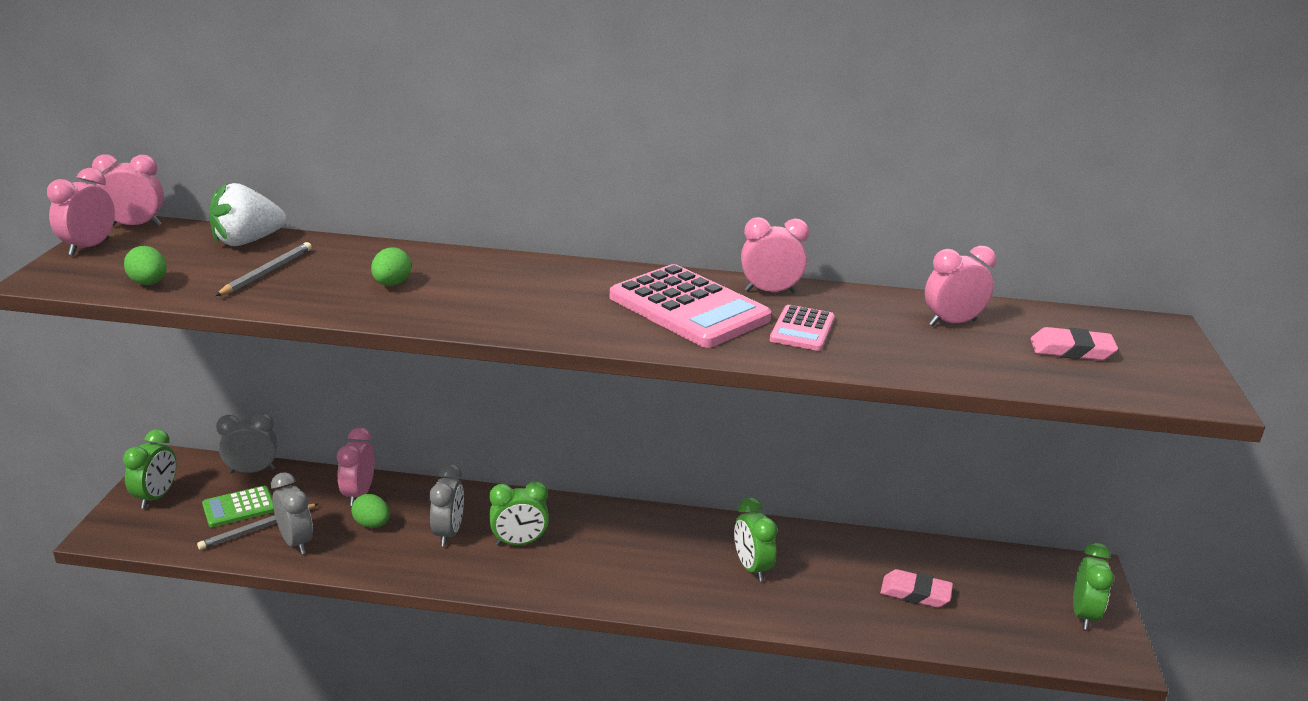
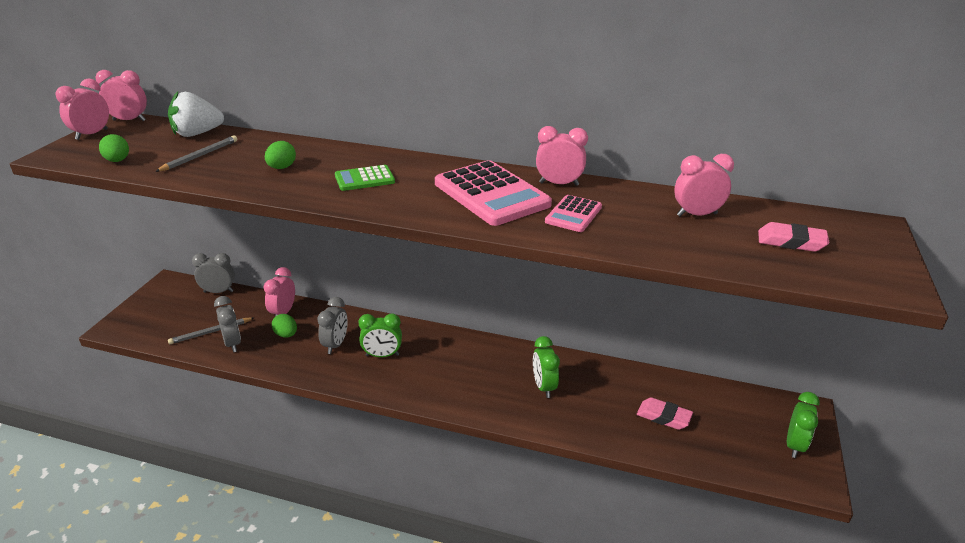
camera: 10 degrees right, 5 degrees up
(156, 497) = (153, 305): green clock -> none
(239, 507) = (203, 316): green calculator -> green calculator (364, 179)

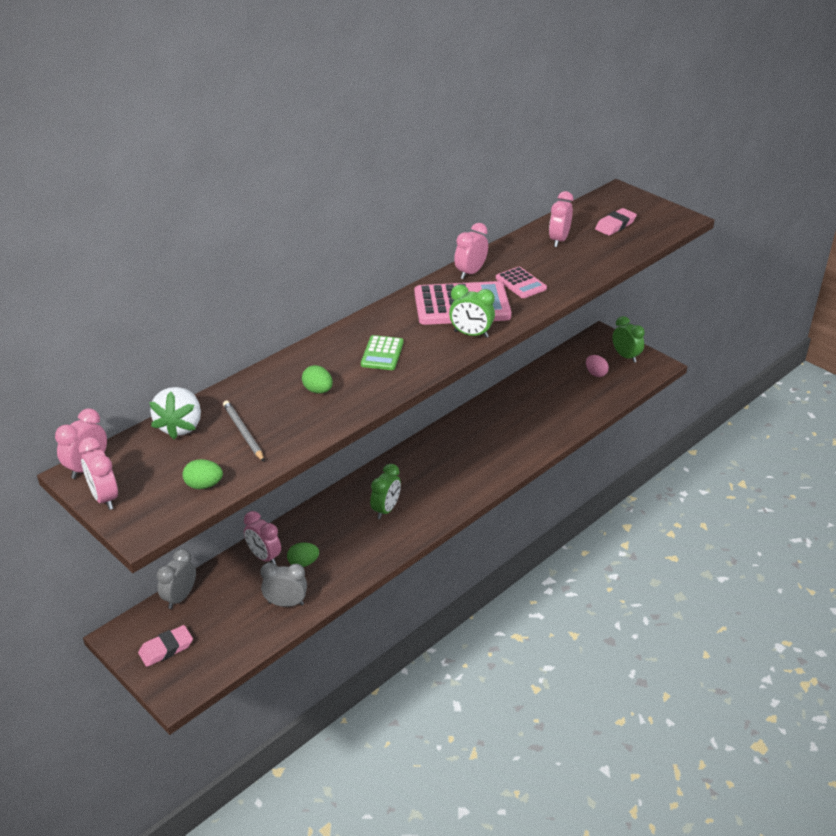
camera: 60 degrees left, 5 degrees up
(210, 332) = (252, 616): grey pencil -> none
(335, 345) = (347, 534): grey clock -> none
(544, 387) = (494, 436): green clock -> green clock (471, 334)
(663, 417) = (565, 395): pink eraser -> pink eraser (166, 649)
(731, 429) = (595, 373): none -> pink egg

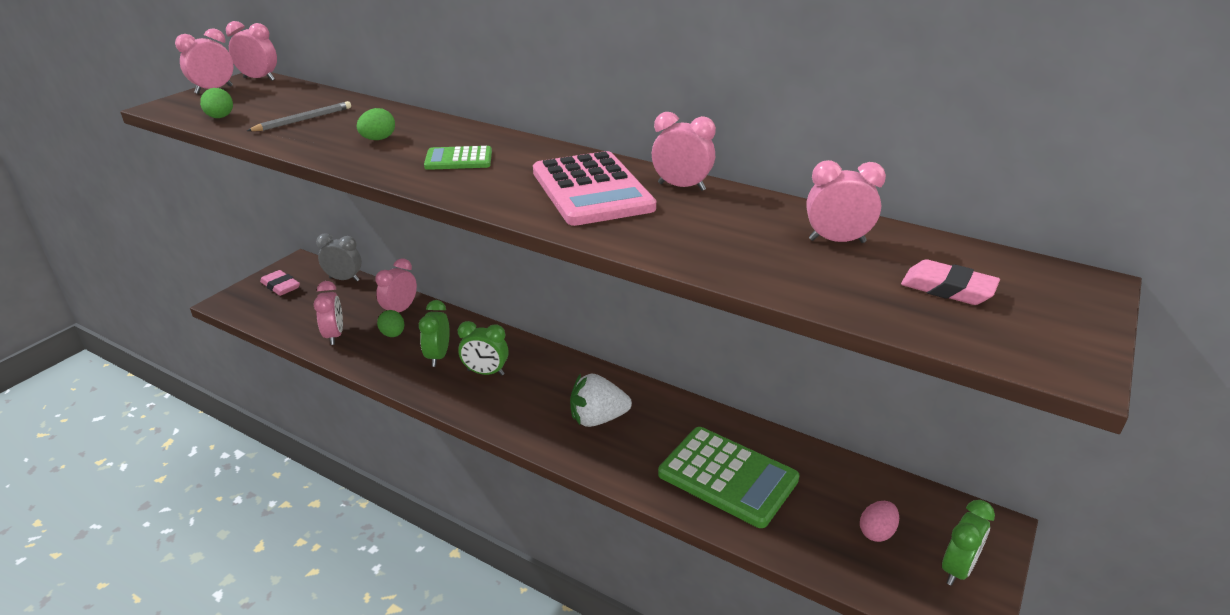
camera: 75 degrees right, 5 degrees down
(180, 426) = (316, 97): white strawberry -> white strawberry (597, 419)
(286, 603) = (334, 335): grey clock -> pink clock
(471, 334) = (520, 203): green clock -> green clock (438, 356)
(521, 283) = (676, 223): pink calculator -> none
(538, 415) = (728, 477): none -> green calculator

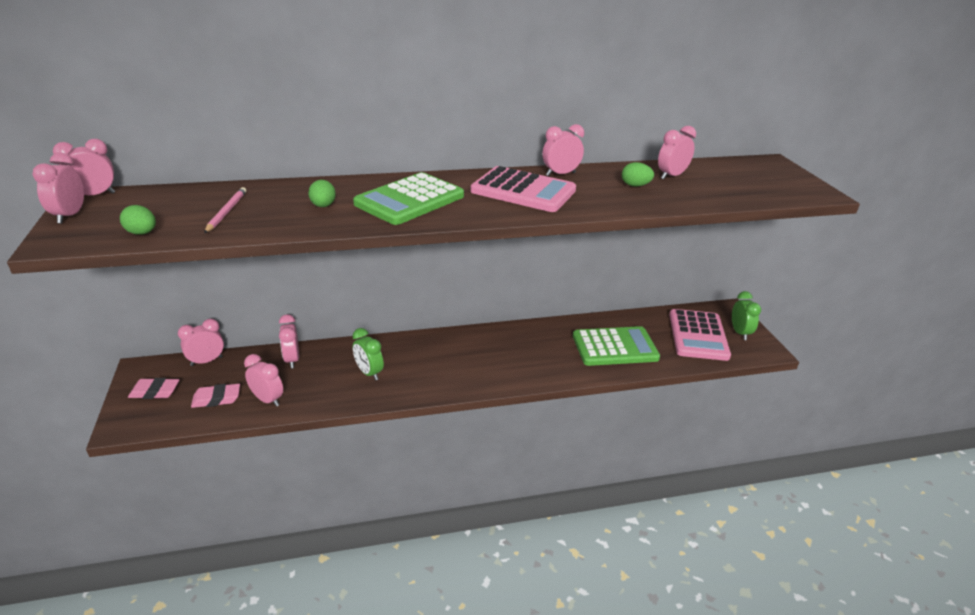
camera: 45 degrees left, 0 degrees up
(303, 120) = (226, 212): grey pencil -> pink pencil
(344, 279) = (206, 361): grey clock -> pink clock
(393, 334) = (313, 376): green egg -> green egg (635, 185)
(458, 159) = (410, 200): green calculator -> green calculator, size x1.90
(485, 372) = (415, 366): green clock -> none
(597, 419) = (517, 355): white strawberry -> none
(876, 532) = (698, 335): pink egg -> pink calculator
(947, 289) = (741, 180): pink eraser -> pink eraser (216, 399)

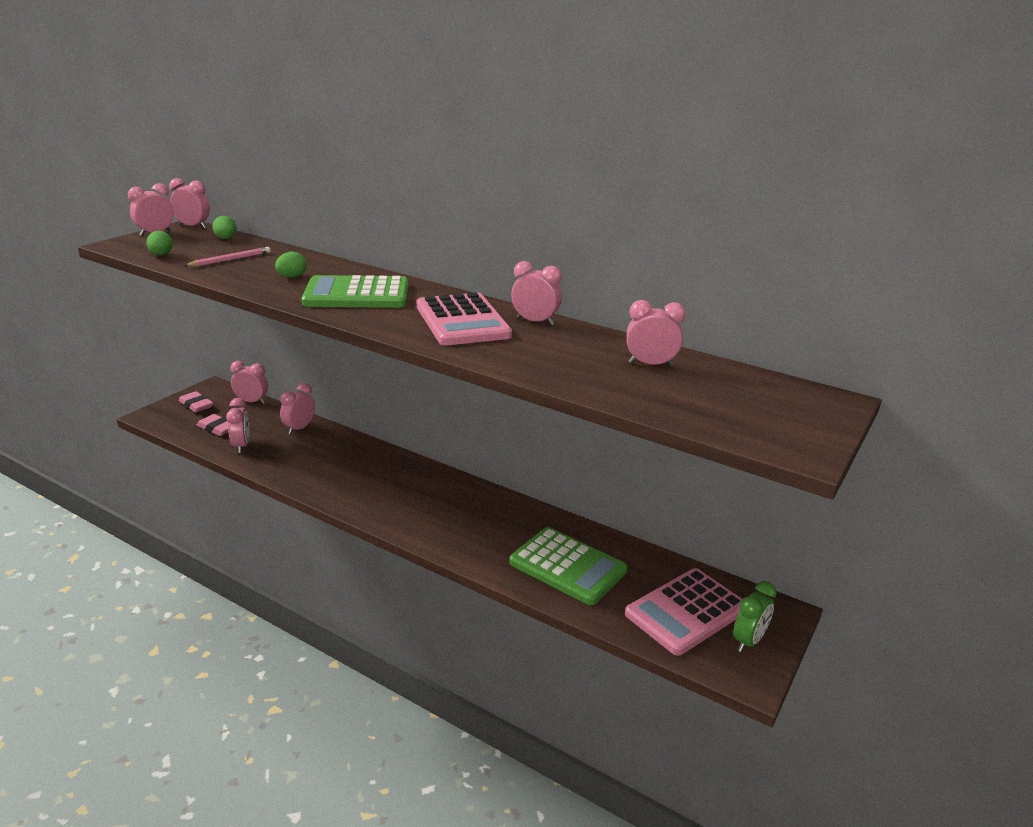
camera: 45 degrees right, 5 degrees down
(369, 373) = (330, 466): green clock -> none
(635, 185) = (583, 357): green egg -> green egg (226, 238)

